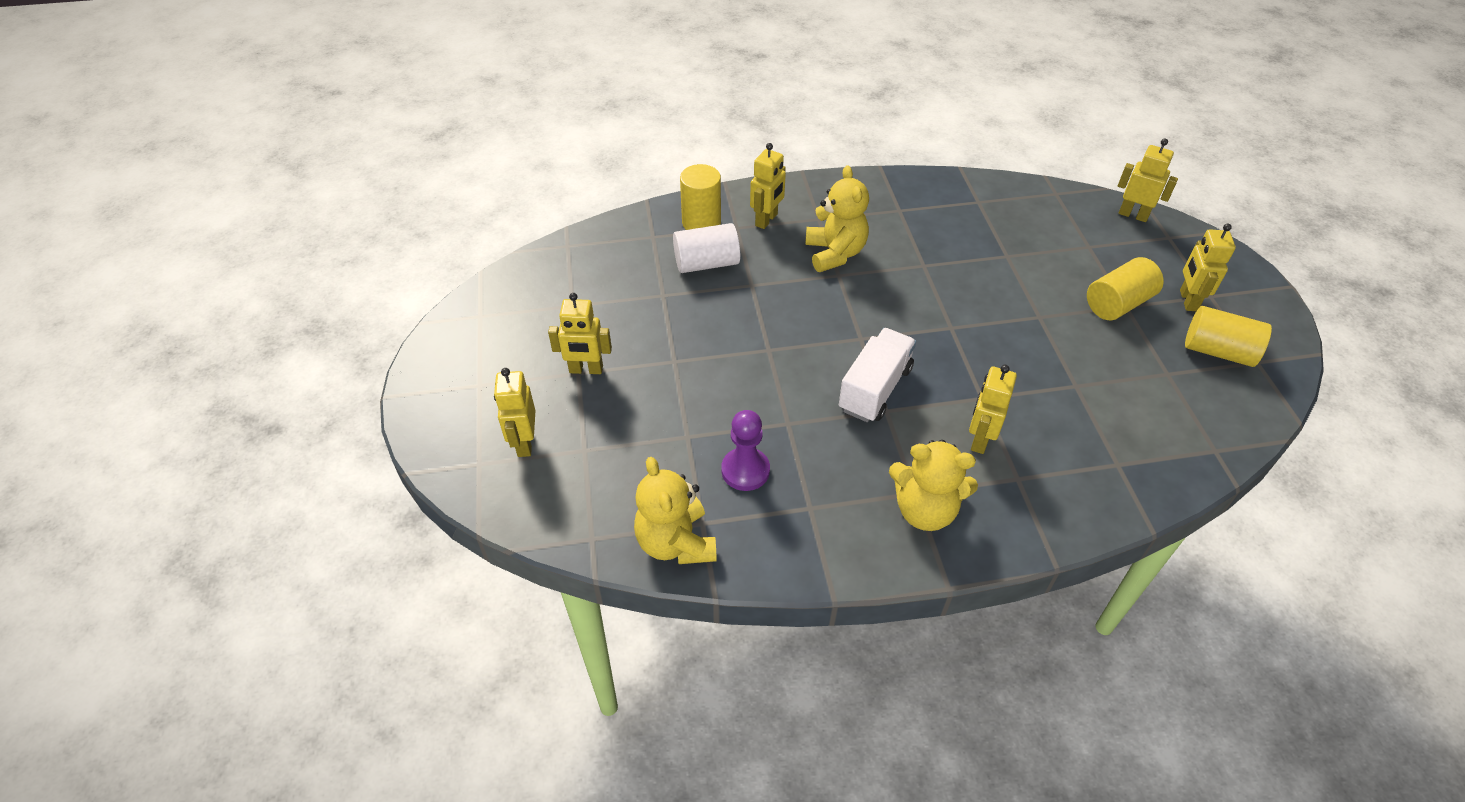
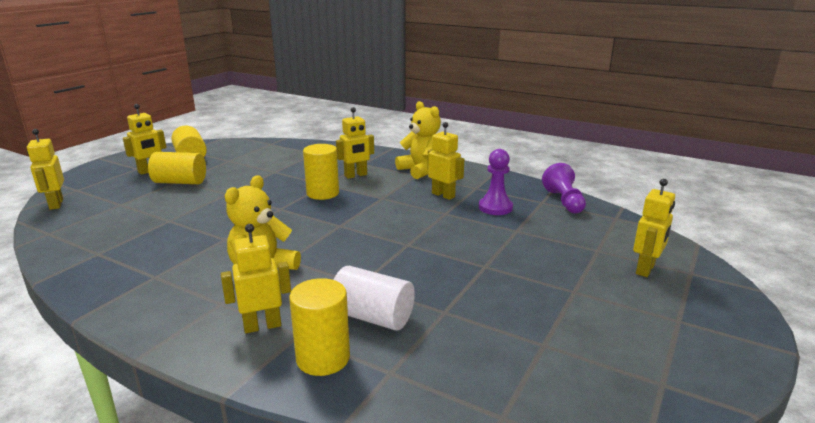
camera: 140 degrees left, 25 degrees down
(586, 370) = (565, 290): yellow robot -> yellow robot (443, 195)
(676, 542) = (564, 201): yellow teddy bear -> purple pawn
(875, 389) = (373, 205): white truck -> none
(955, 377) = (323, 193): none -> yellow cylinder

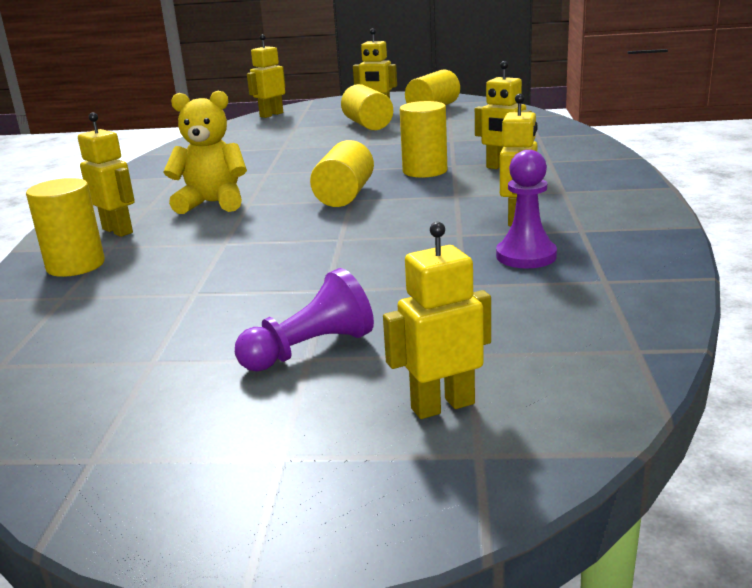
camera: 65 degrees right, 0 degrees up
(329, 225) = (345, 195): none -> yellow cylinder
(373, 317) = (159, 265): white cylinder -> none
(421, 170) = (584, 189): yellow teddy bear -> none
(564, 201) = (637, 296): purple pawn -> purple pawn (310, 349)
(645, 269) = (442, 406): yellow robot -> yellow robot turned 150 degrees clockwise

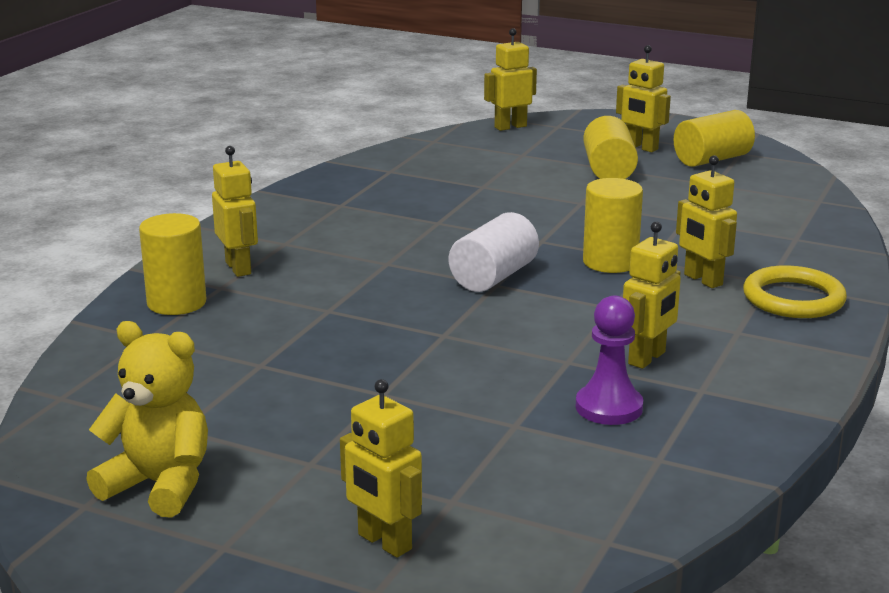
camera: 20 degrees right, 0 degrees up
(213, 203) = (352, 254): yellow teddy bear -> yellow teddy bear (159, 485)
(310, 349) = (318, 455): purple pawn -> none
(345, 195) = (493, 277): yellow cylinder -> white cylinder
(442, 406) = (384, 542): yellow robot -> yellow robot turned 135 degrees counterclockwise
(578, 166) = (793, 299): none -> yellow ring

